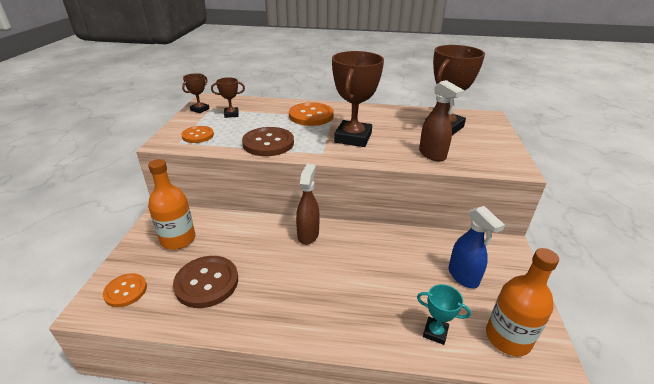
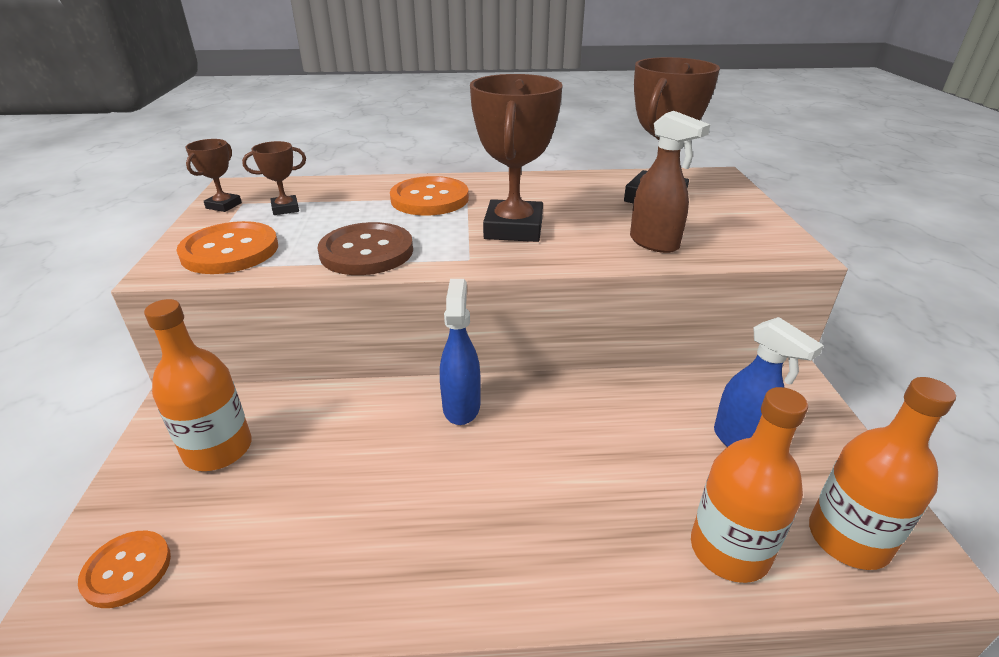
camera: 10 degrees left, 0 degrees up
(198, 135) = (230, 251): orange button -> orange button, size x1.61
(207, 282) = (292, 525): brown button -> none
(308, 234) = (461, 406): brown spray bottle -> blue spray bottle
(435, 332) = (729, 550): turquoise trophy -> orange bottle

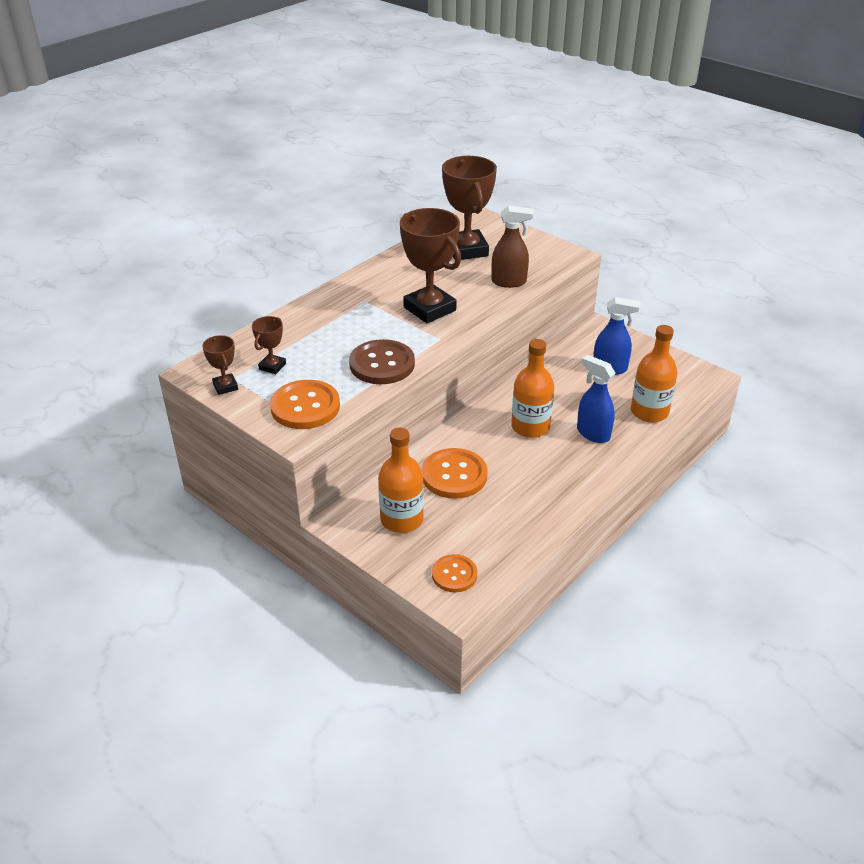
camera: 45 degrees left, 5 degrees up
(429, 199) = (346, 313): orange button -> orange button (454, 475)
(461, 406) = (480, 428): blue spray bottle -> blue spray bottle (592, 433)
(848, 538) = (679, 382): orange bottle -> orange bottle (530, 427)

